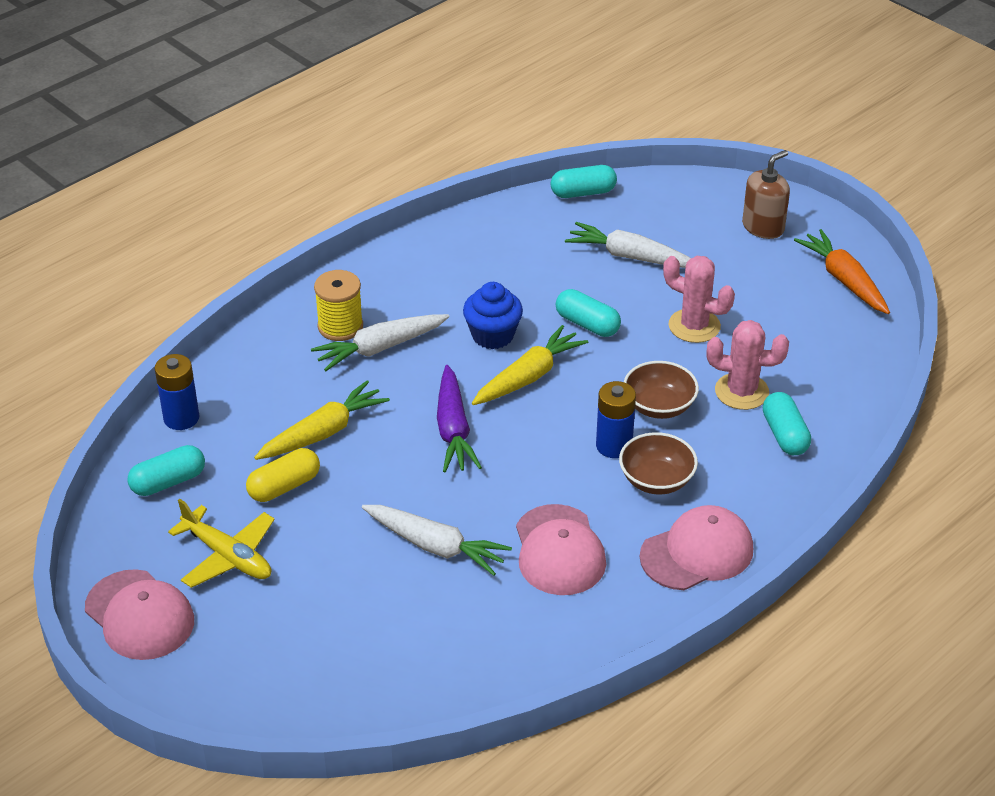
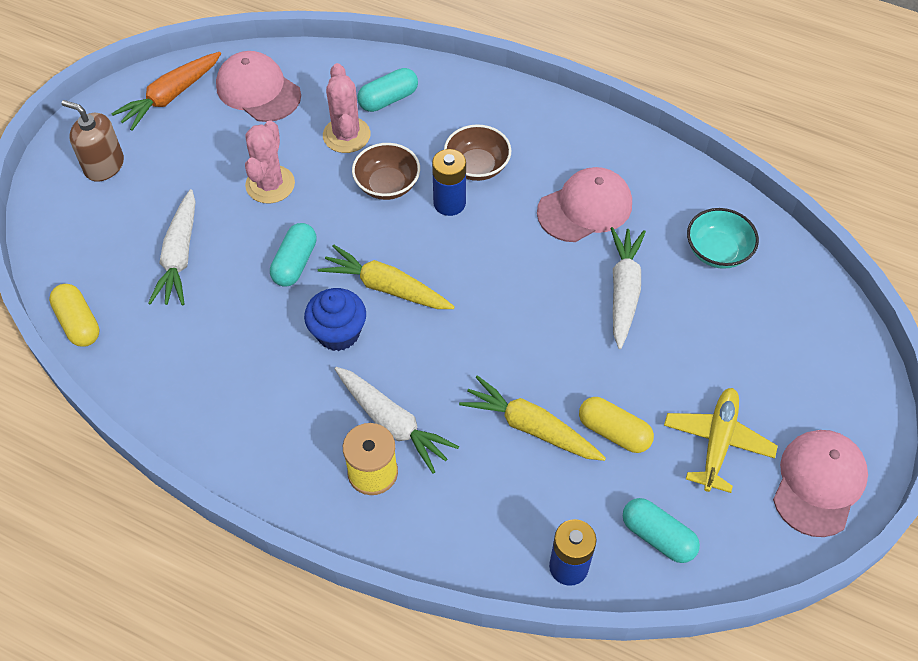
camera: 110 degrees left, 15 degrees up
(446, 644) = (717, 251): none -> turquoise bowl
(453, 429) = (480, 323): purple carrot -> none
(583, 192) = (78, 323): turquoise capsule -> yellow capsule
(697, 552) = (543, 125): pink cap -> pink cap (258, 90)

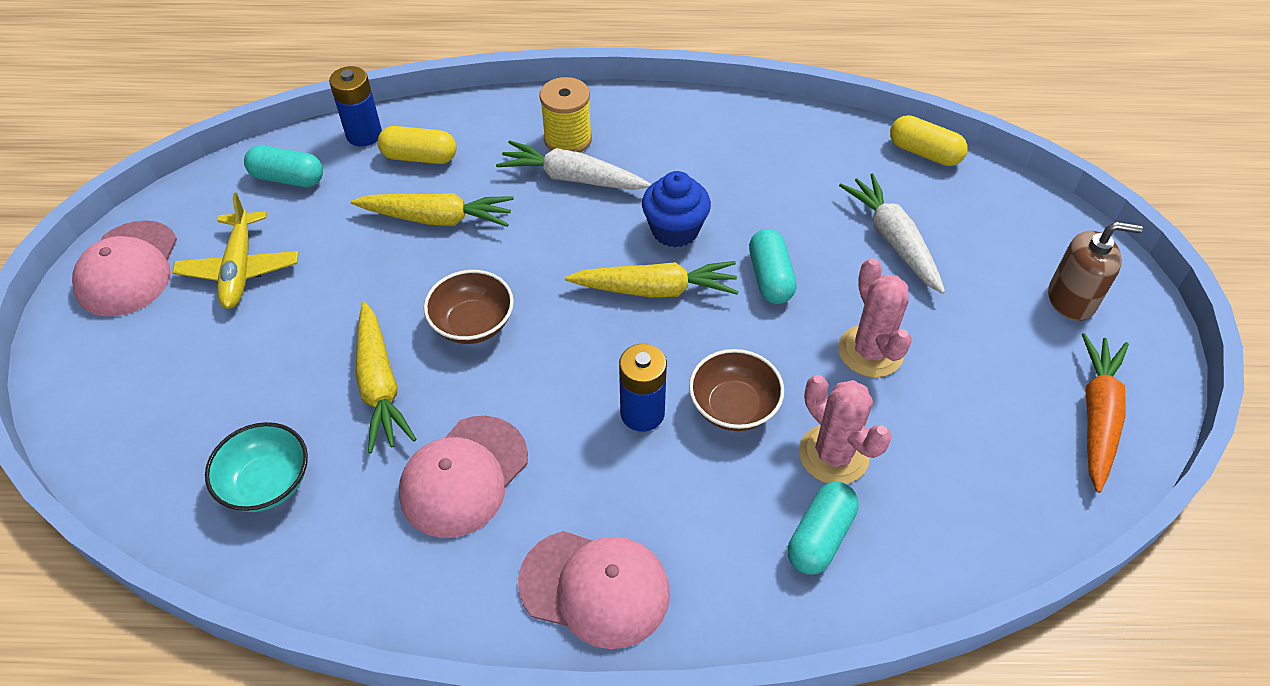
camera: 155 degrees right, 5 degrees down
(258, 90) = (1001, 474): pink cap -> pink cap (595, 588)
(477, 166) = (635, 480): brown bowl -> brown bowl (473, 324)
(614, 432) = (351, 242): yellow capsule -> yellow capsule (419, 157)
(623, 291) = (380, 385): white carrot -> yellow carrot

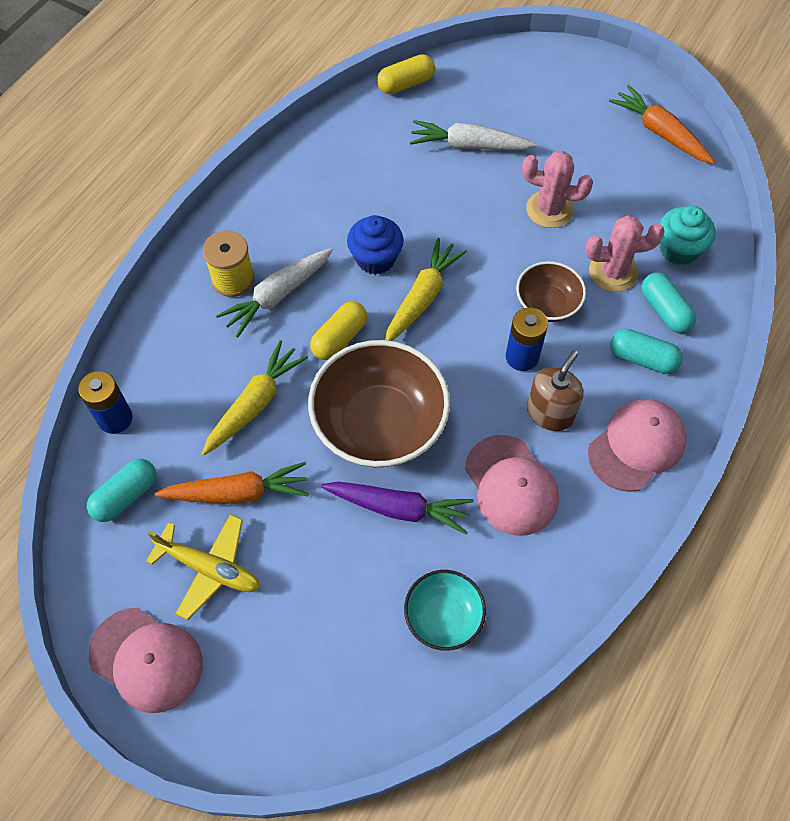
camera: 60 degrees left, 10 degrees up
(332, 251) = (238, 492): none -> orange carrot
(380, 385) = (399, 508): yellow carrot -> purple carrot
(419, 157) = (175, 388): yellow capsule -> yellow capsule (339, 338)
(473, 324) = (379, 424): brown bowl -> brown bowl, size x1.87
(770, 277) = (456, 228): turquoise capsule -> turquoise capsule (642, 358)
(929, 514) = (678, 249): none -> turquoise cupcake
(1071, 299) = (574, 90): brown soap dispenser -> brown soap dispenser (550, 413)

